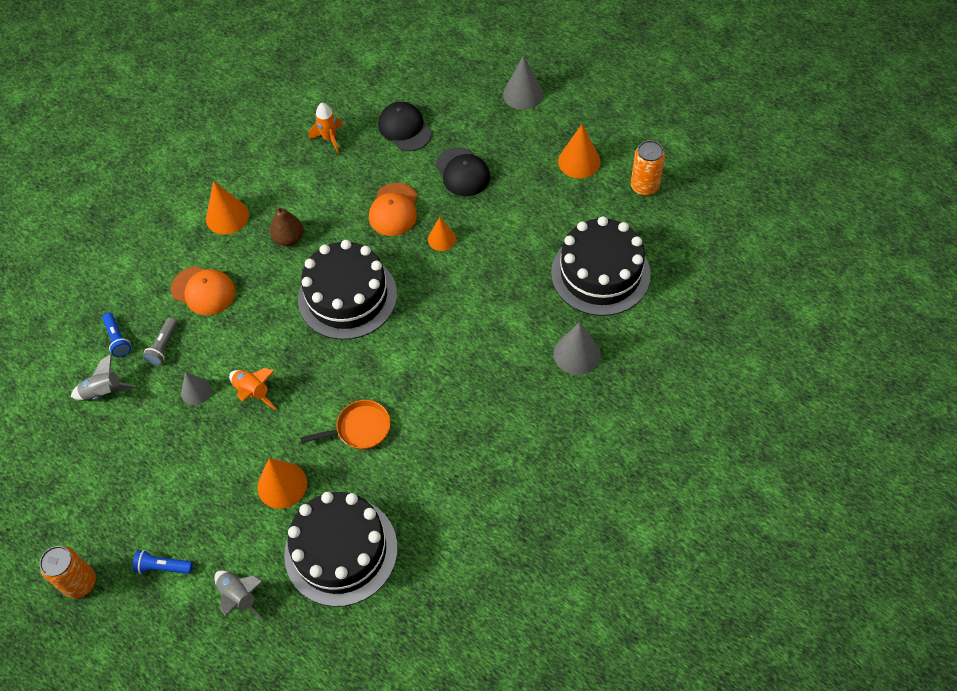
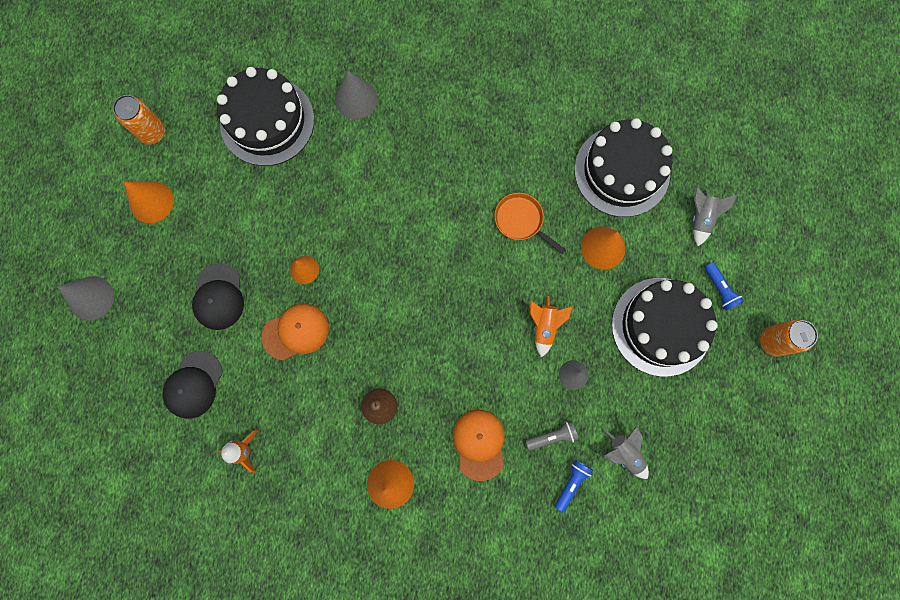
camera: 125 degrees left, 20 degrees up
(347, 296) = (409, 312): black cake -> black cake (661, 326)
(462, 172) = (219, 297): black cap -> black cap turned 150 degrees clockwise

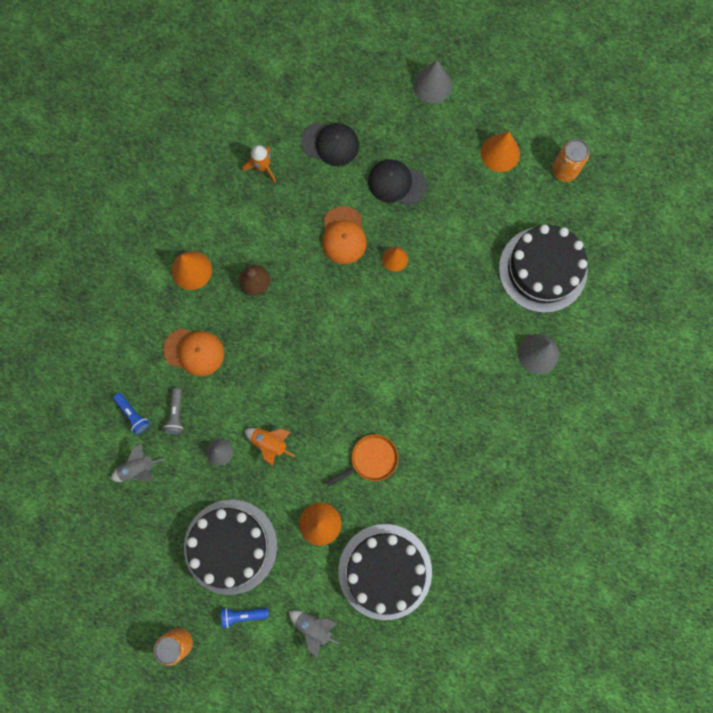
camera: 110 degrees right, 0 degrees up
(193, 385) = (330, 143): black cap -> black cap turned 150 degrees clockwise

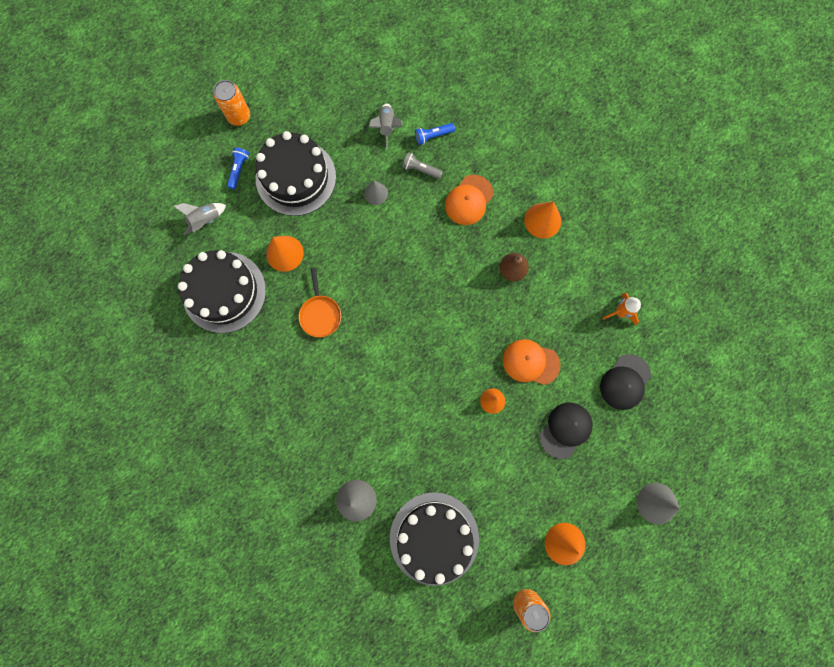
camera: 110 degrees right, 0 degrees up
(270, 443) = (367, 235): orange rocket -> none

